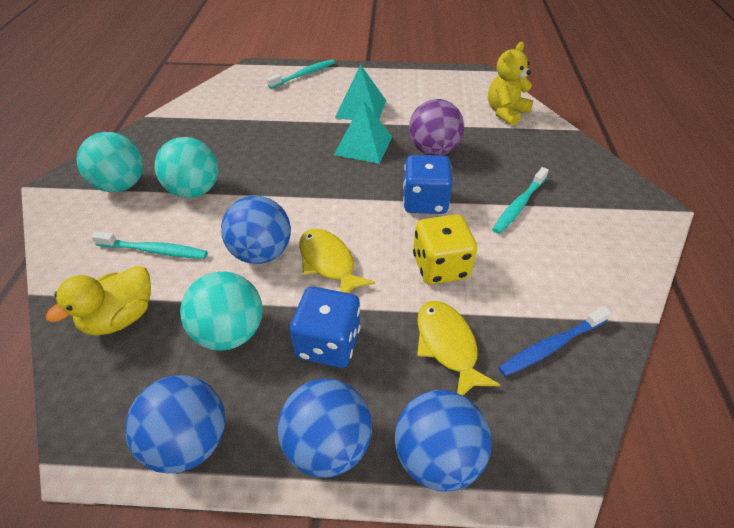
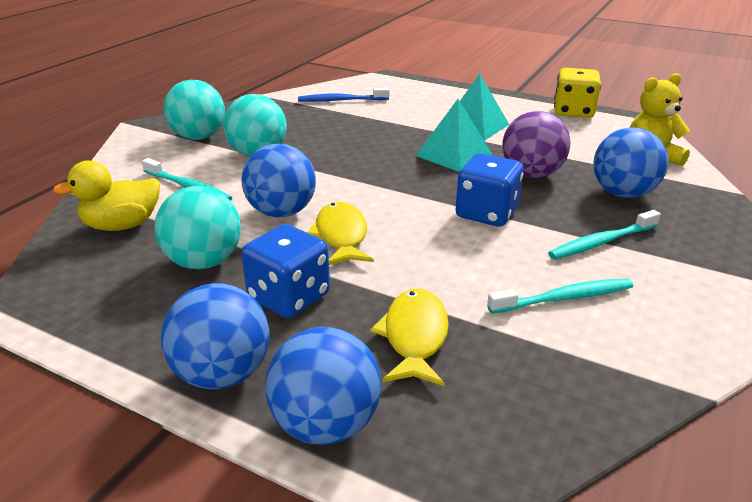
camera: 25 degrees right, 15 degrees down
(189, 441) = (104, 328): blue ball -> blue ball (622, 193)
(304, 75) = (435, 90): turquoise toothbrush -> turquoise toothbrush (564, 298)
(440, 266) = (460, 270): yellow dice -> yellow dice (573, 112)
(551, 346) = (542, 376): blue toothbrush -> blue toothbrush (341, 100)

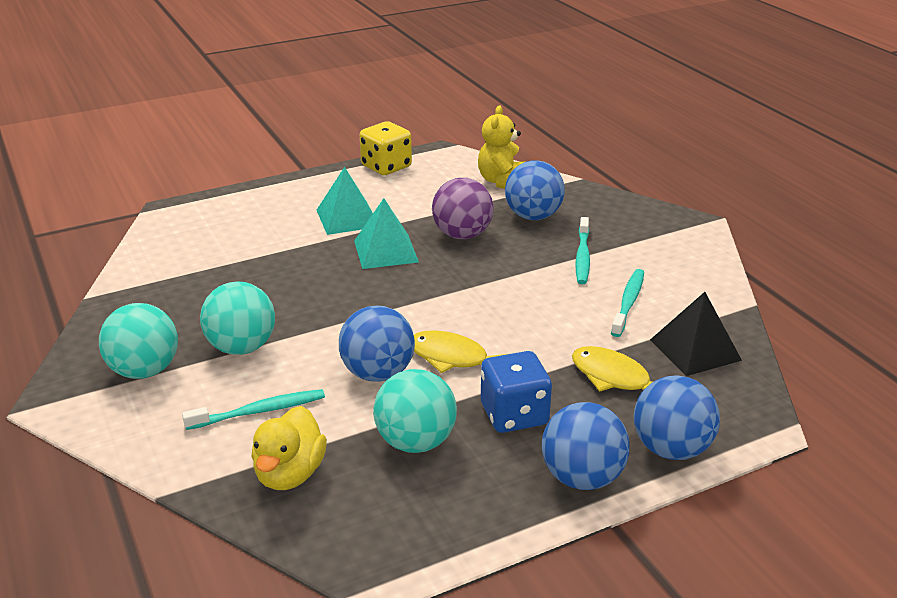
camera: 55 degrees left, 0 degrees up
(341, 100) = (186, 257): blue toothbrush -> none
(486, 213) = (495, 280): blue dice -> none
(540, 378) = (695, 350): none -> black pyramid

